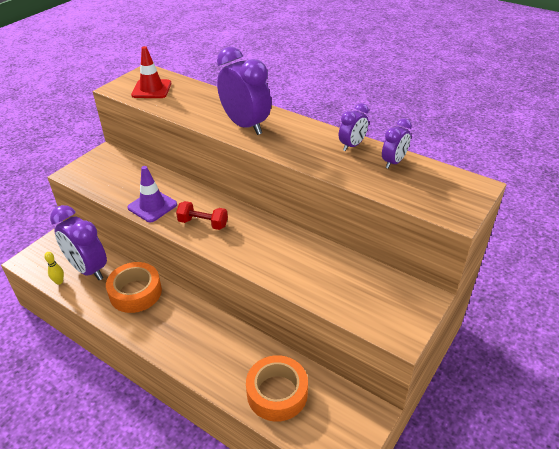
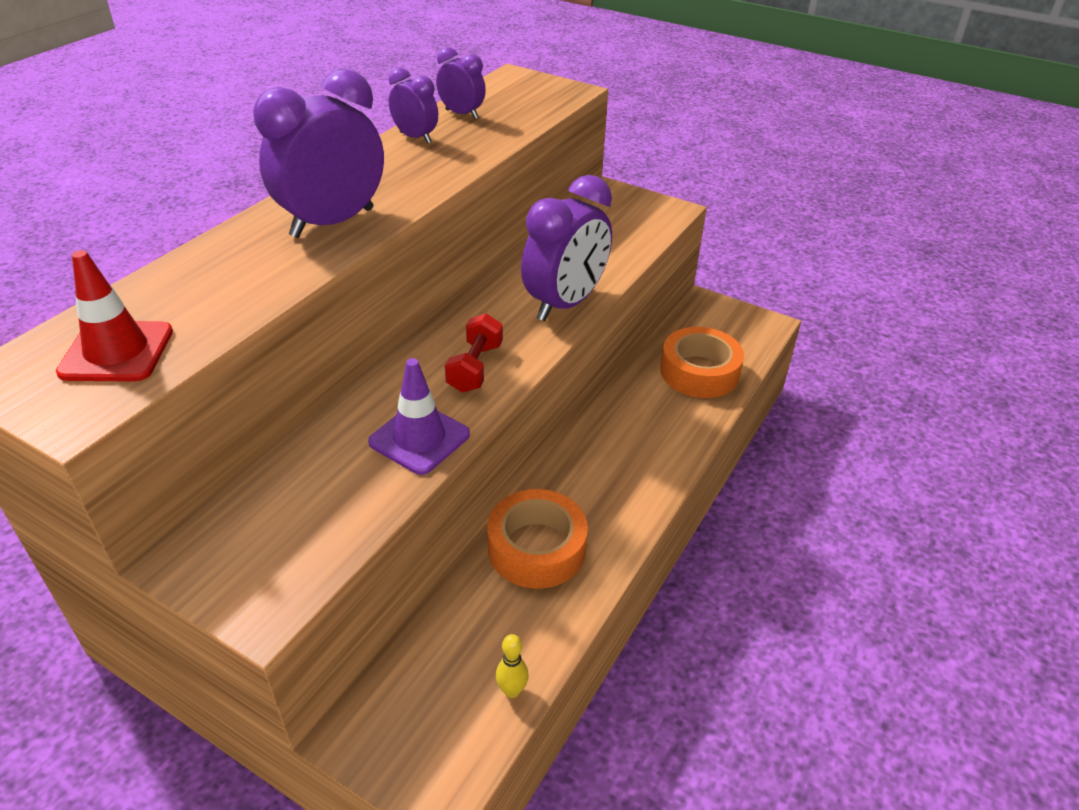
camera: 95 degrees left, 0 degrees up
(88, 269) = (474, 643): purple clock -> purple clock (565, 304)

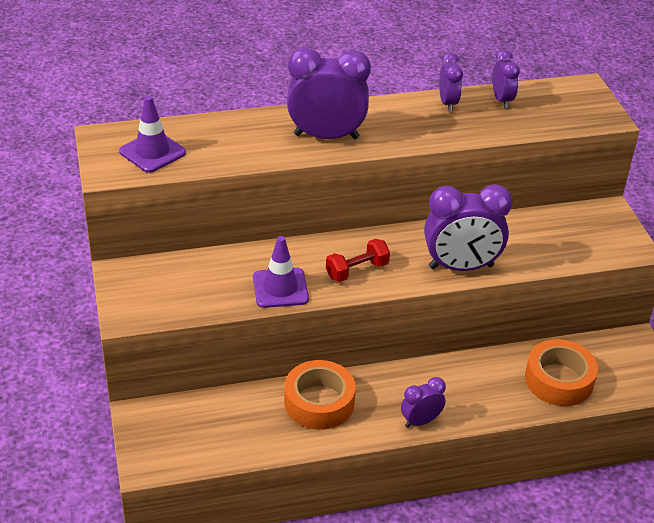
camera: 45 degrees right, 0 degrees up
(117, 352) = (152, 152): red traffic cone -> purple traffic cone
(512, 690) = (223, 453): yellow bowling pin -> none
(648, 491) = (420, 421): none -> purple clock

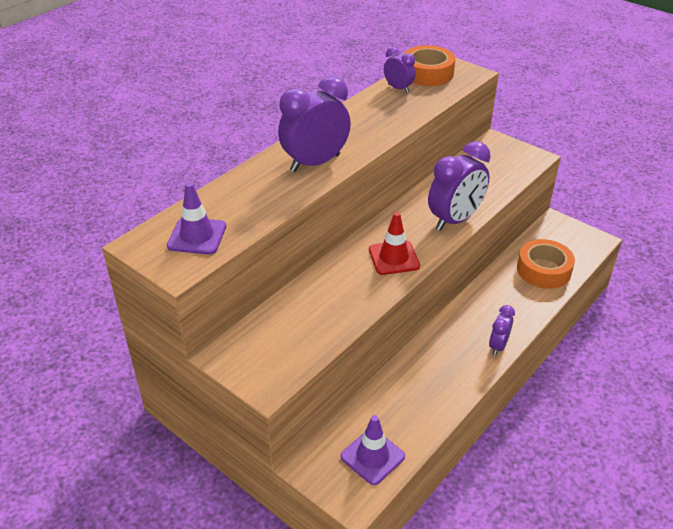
camera: 35 degrees left, 0 degrees up
(280, 288) = (357, 299): purple traffic cone -> purple traffic cone (372, 456)
(319, 402) = (422, 374): orange tape -> orange tape (427, 73)
(357, 270) = (394, 258): red dumbbell -> red traffic cone
(448, 103) = (367, 105): purple clock -> none

